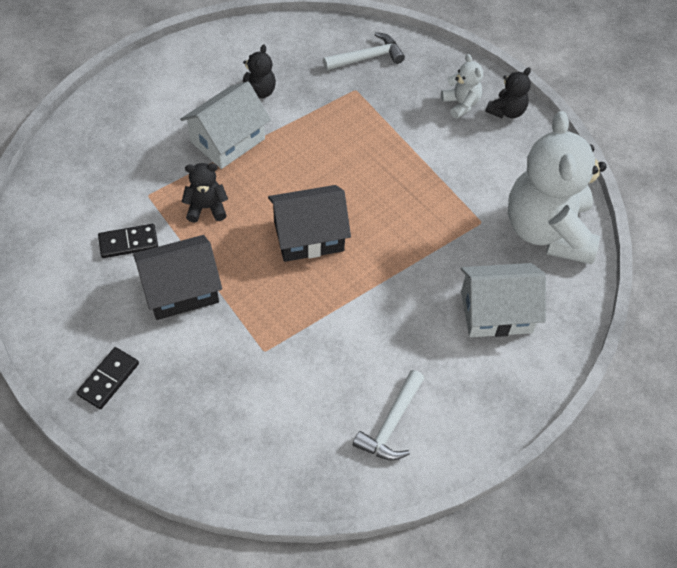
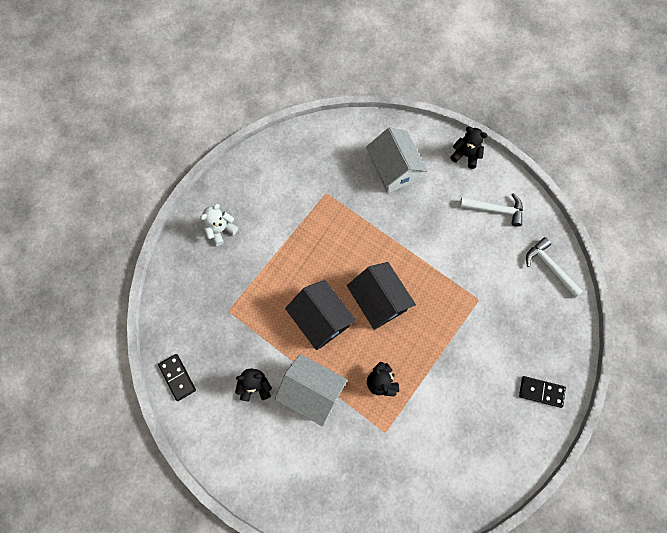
camera: 105 degrees left, 15 degrees up
(128, 242) = (432, 427): black domino -> black domino (177, 377)
(181, 290) = (456, 372): black house -> black house (321, 319)
(367, 57) = (190, 311): white hammer -> white hammer (549, 267)
(506, 111) = (218, 197): black teddy bear -> black teddy bear (465, 155)
(547, 231) = (319, 151): white teddy bear -> none

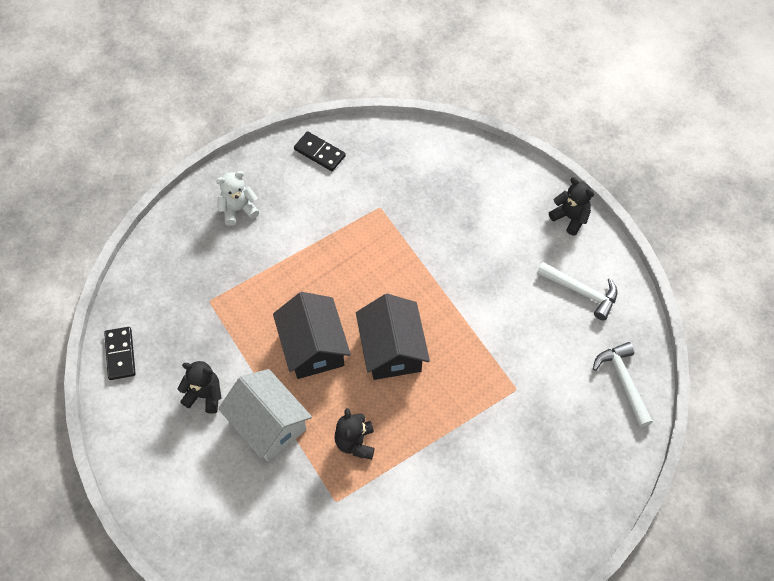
camera: 20 degrees right, 10 degrees down
(394, 169) = (474, 206): white house -> none
(541, 392) = (551, 524): black domino -> black domino (319, 153)

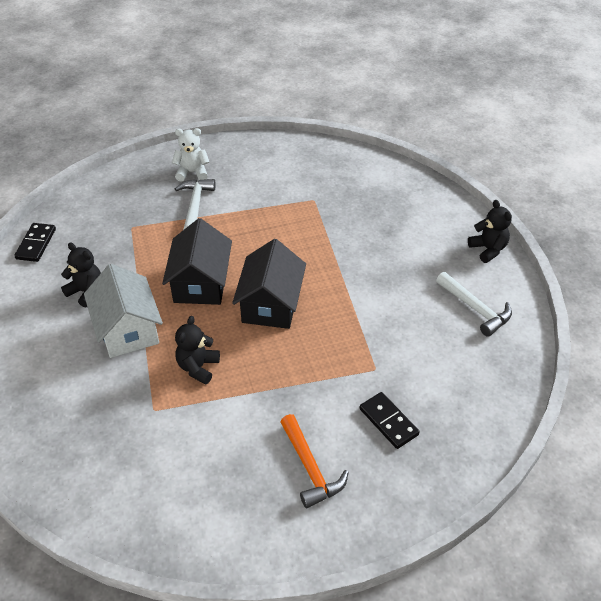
camera: 20 degrees right, 15 degrees down
(319, 153) = (281, 152): black domino -> black domino (388, 421)
(500, 510) = (310, 468): none -> orange hammer
(623, 381) = (489, 394): white hammer -> white hammer (195, 205)

